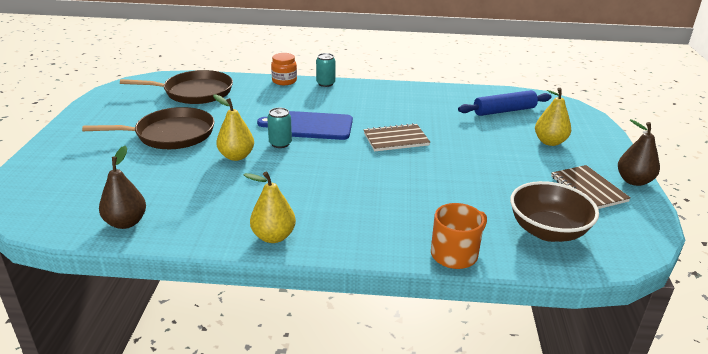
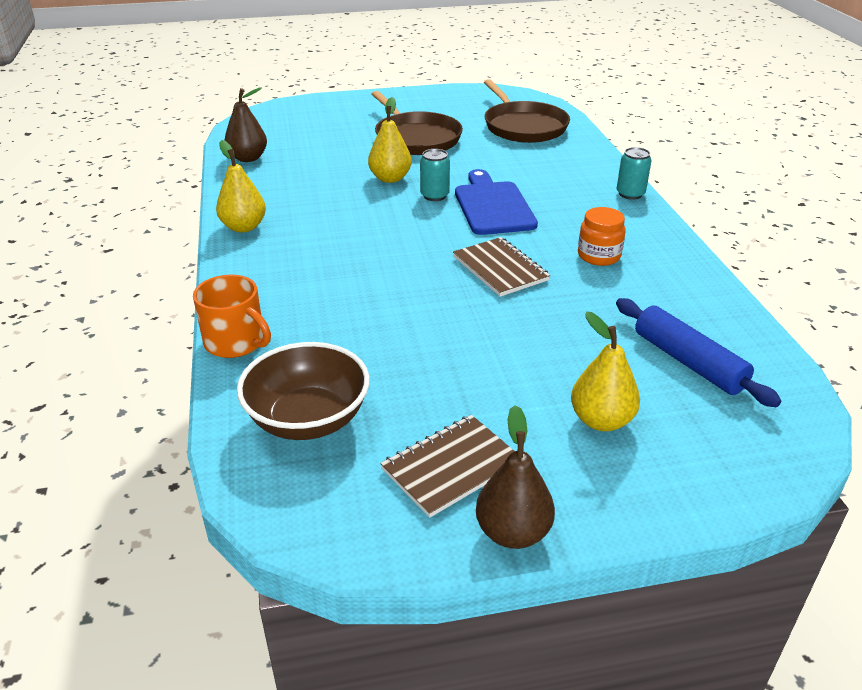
camera: 75 degrees right, 5 degrees up
(284, 81) = (608, 167): orange jar -> orange jar (599, 256)

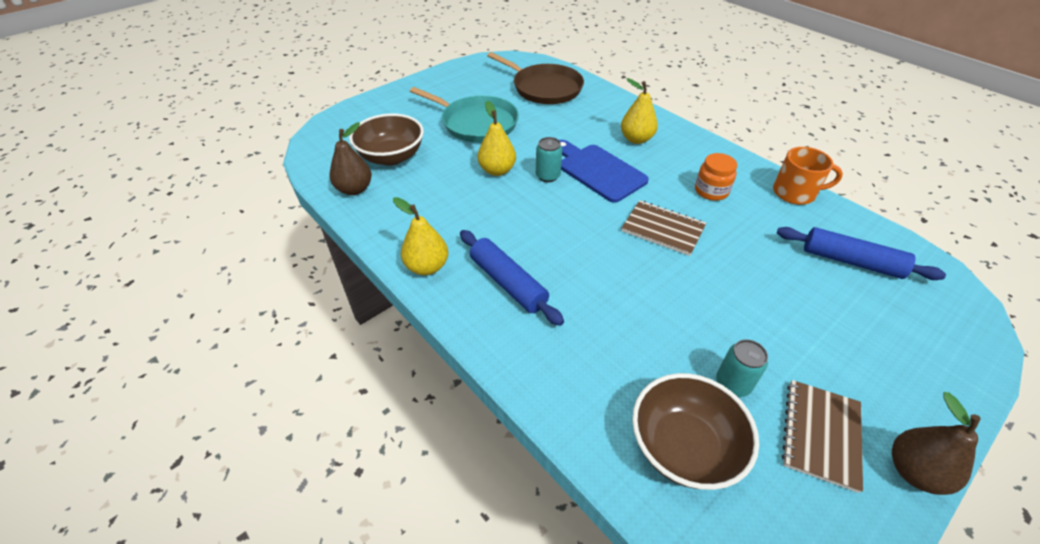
camera: 30 degrees left, 10 degrees up
(236, 342) = (547, 396): orange mug -> orange mug (795, 193)
(297, 259) = (508, 283): none -> blue rolling pin
(306, 144) = (391, 157): none -> brown bowl
(416, 138) = (476, 123): brown pan -> turquoise pan
(601, 420) = (858, 338): yellow pear -> yellow pear (636, 139)
(630, 194) = (675, 128): turquoise can -> turquoise can (732, 384)

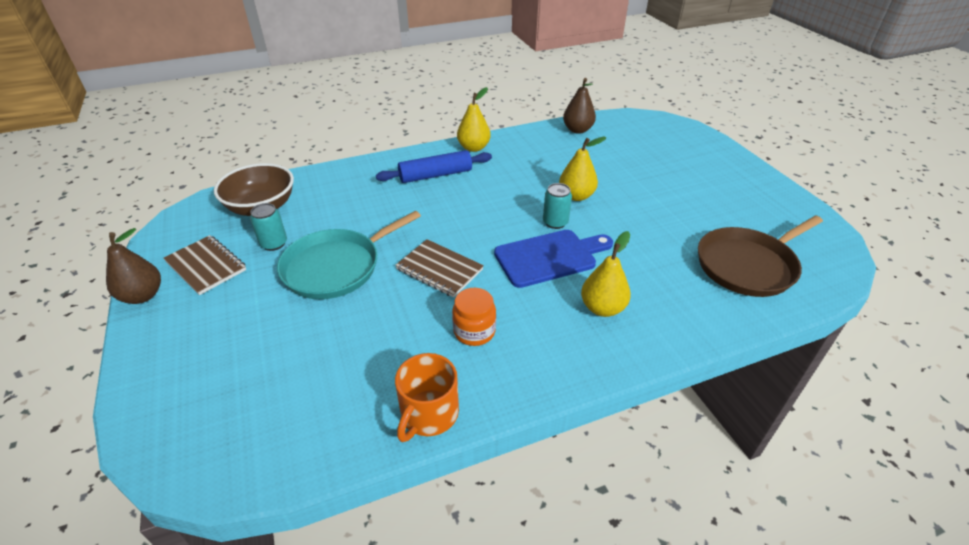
camera: 110 degrees right, 5 degrees down
(391, 157) = (618, 148): brown bowl -> none
(476, 123) = (667, 199): turquoise pan -> turquoise pan (336, 267)
(663, 229) = (439, 269): brown notebook -> brown notebook turned 75 degrees clockwise
(851, 261) = (301, 393): blue rolling pin -> none

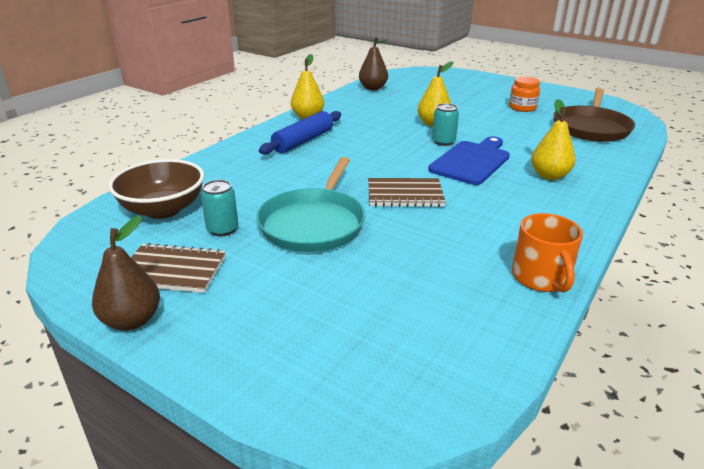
camera: 35 degrees left, 10 degrees down
(474, 331) = (491, 219): orange jar -> orange jar (522, 108)

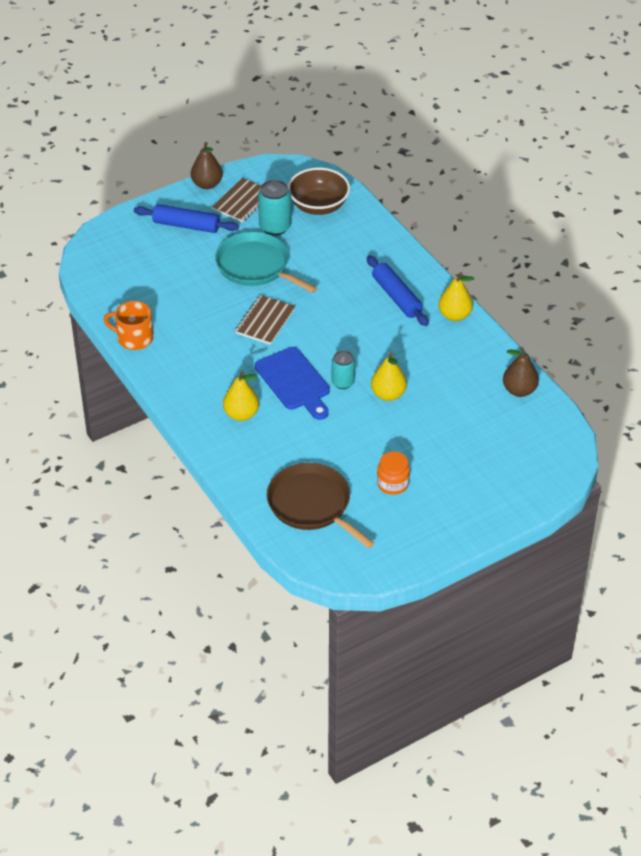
camera: 115 degrees right, 15 degrees up
(222, 229) = (275, 227): turquoise can -> turquoise can, size x1.52
(258, 308) = (186, 225): none -> blue rolling pin

